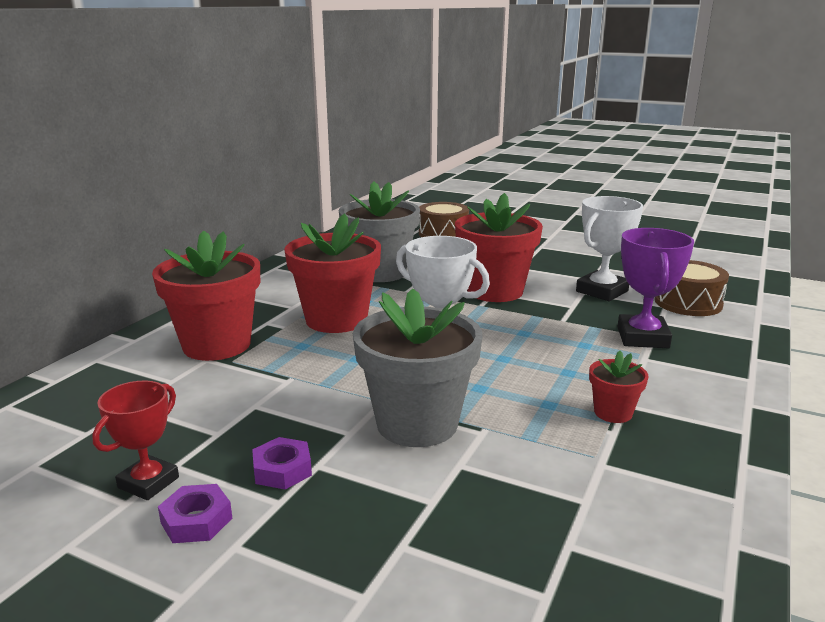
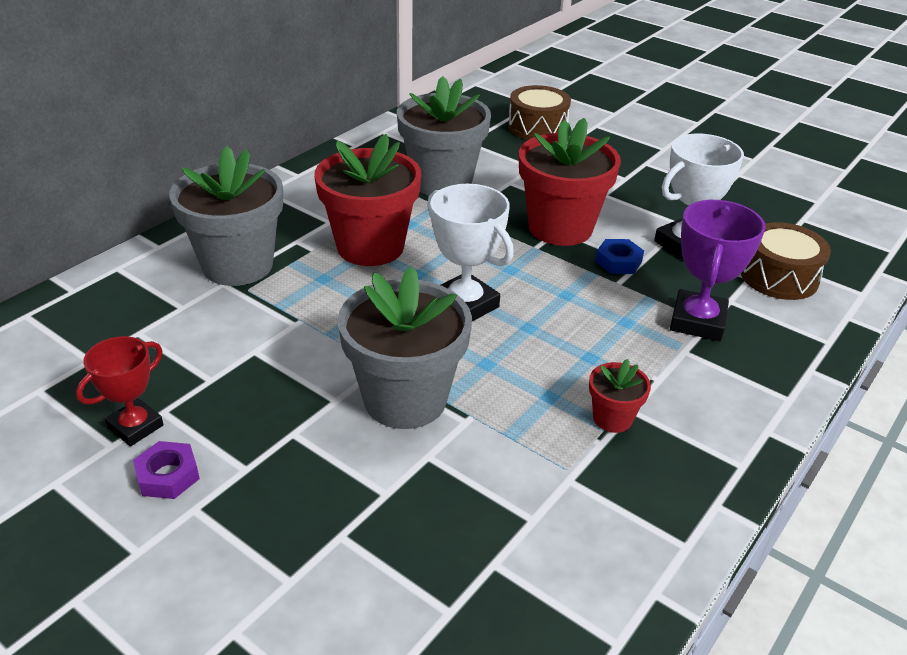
camera: 10 degrees right, 15 degrees up
(216, 345) = (237, 265): red flower pot -> grey flower pot
(282, 470) = (258, 433): purple nut -> none
(555, 307) = (618, 262): none -> blue nut

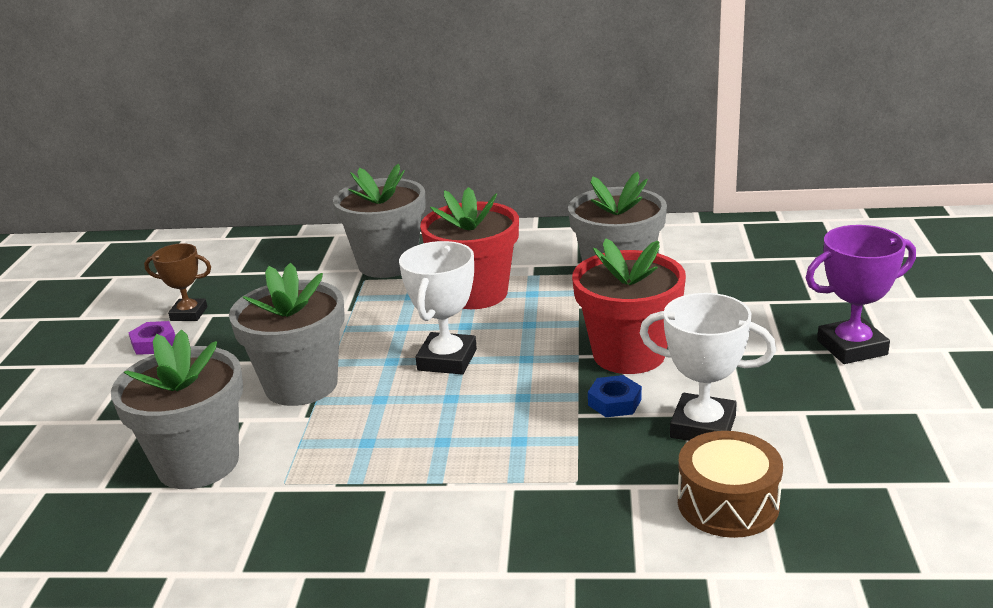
camera: 60 degrees right, 10 degrees down
(135, 426) = (189, 314): red trophy -> brown trophy
(476, 517) = (198, 463): none -> grey flower pot
(537, 127) = (798, 276): brown drum -> none
(612, 418) = (368, 482): red flower pot -> none
(697, 321) = (570, 478): purple trophy -> purple trophy (851, 347)

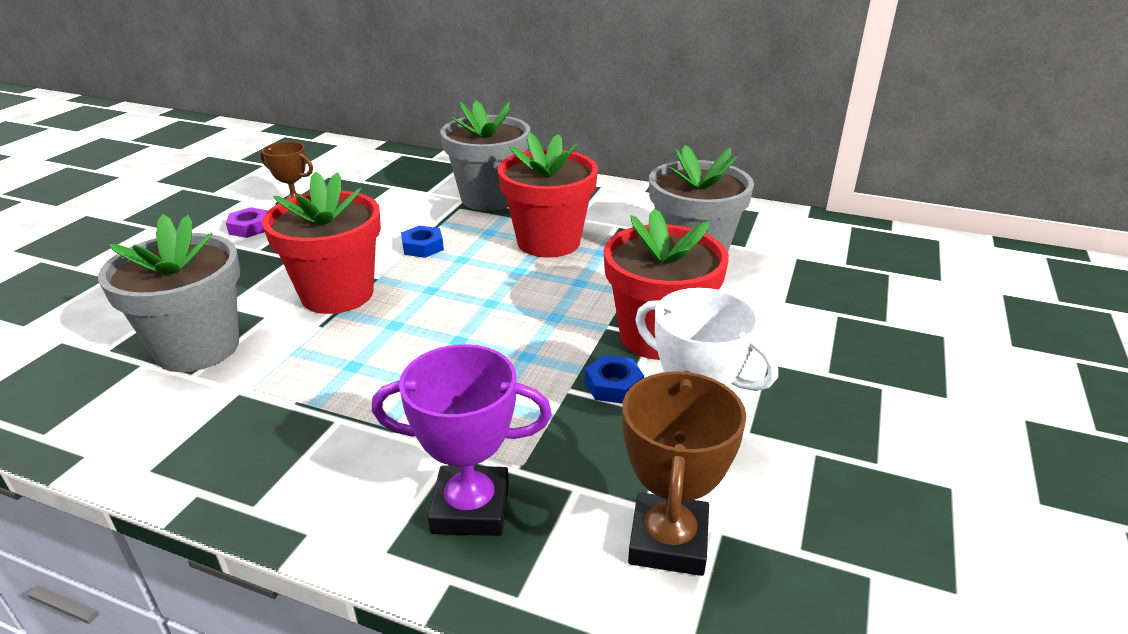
camera: 15 degrees right, 5 degrees up
(301, 385) = (337, 294): grey flower pot -> red flower pot
(354, 324) = (422, 247): none -> blue nut
(447, 360) = (480, 300): white trophy -> none
(728, 503) = (668, 541): brown drum -> brown trophy
(851, 347) = (907, 387): purple trophy -> purple trophy (471, 508)

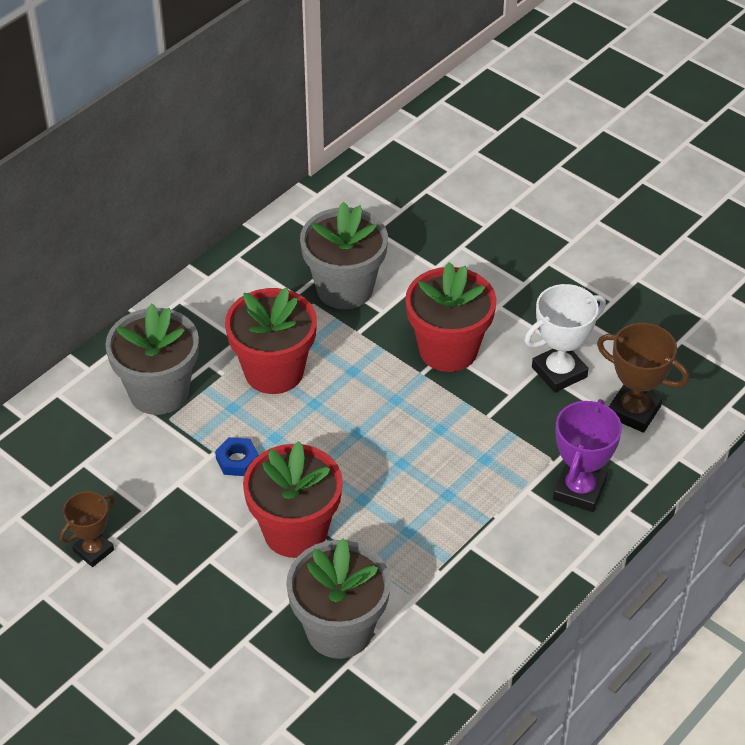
camera: 70 degrees left, 15 degrees up
(250, 227) = (122, 591): purple nut -> none
(613, 385) = (493, 391): blue nut -> none

